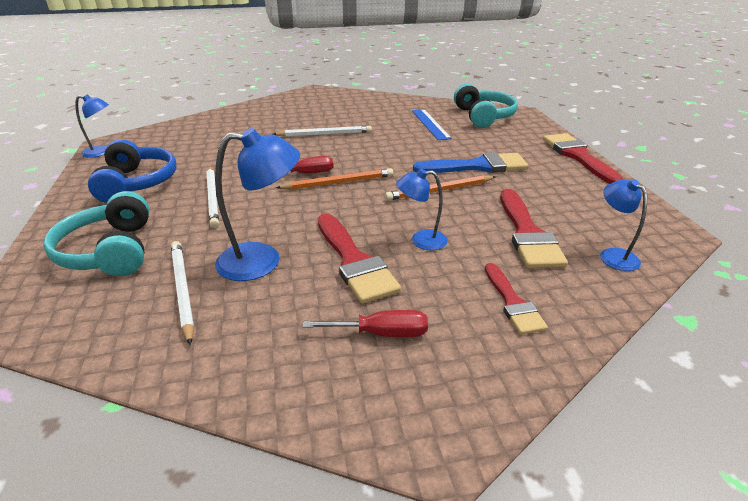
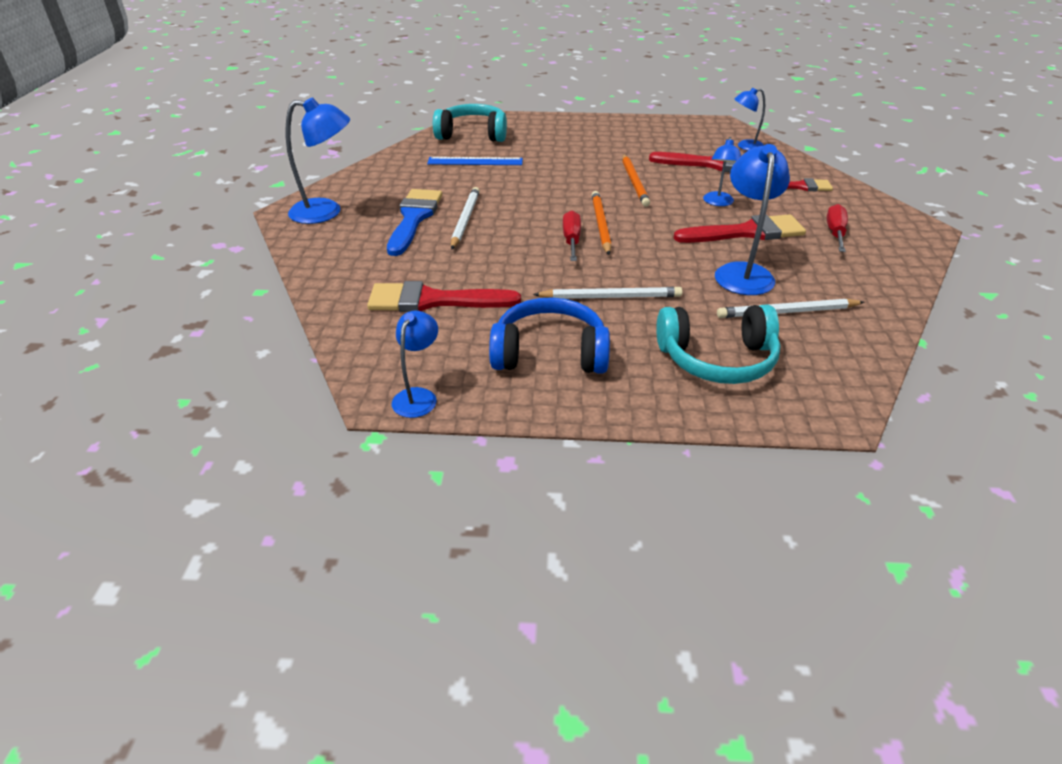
camera: 75 degrees left, 5 degrees up
(319, 98) = (326, 212): none -> blue lamp
(477, 166) = (592, 159): blue brush -> blue brush (414, 218)
(578, 156) = (590, 120): red brush -> red brush (433, 300)

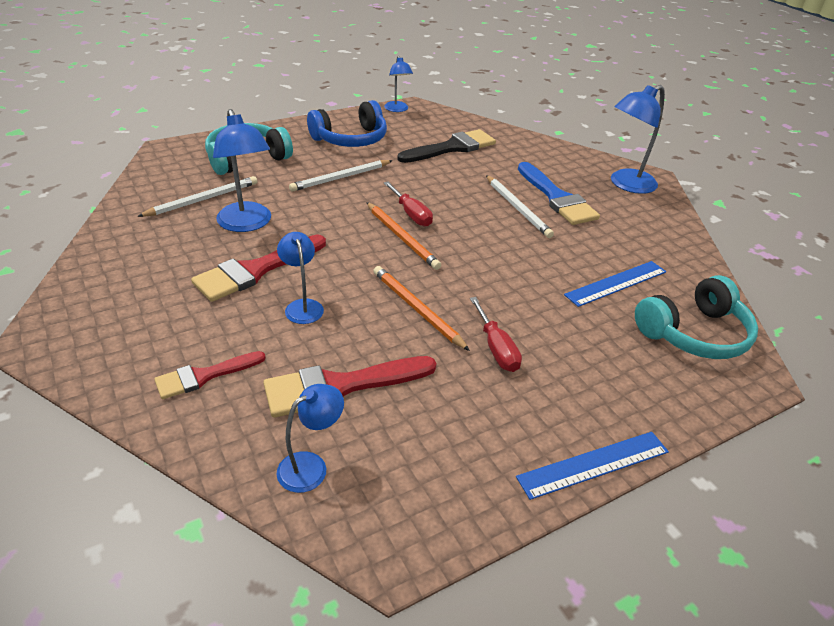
camera: 145 degrees right, 0 degrees up
(433, 300) = (452, 148): red brush -> black brush
(604, 119) = (593, 464): none -> blue ruler
(835, 233) = (156, 299): red screwdriver -> red screwdriver (496, 348)

